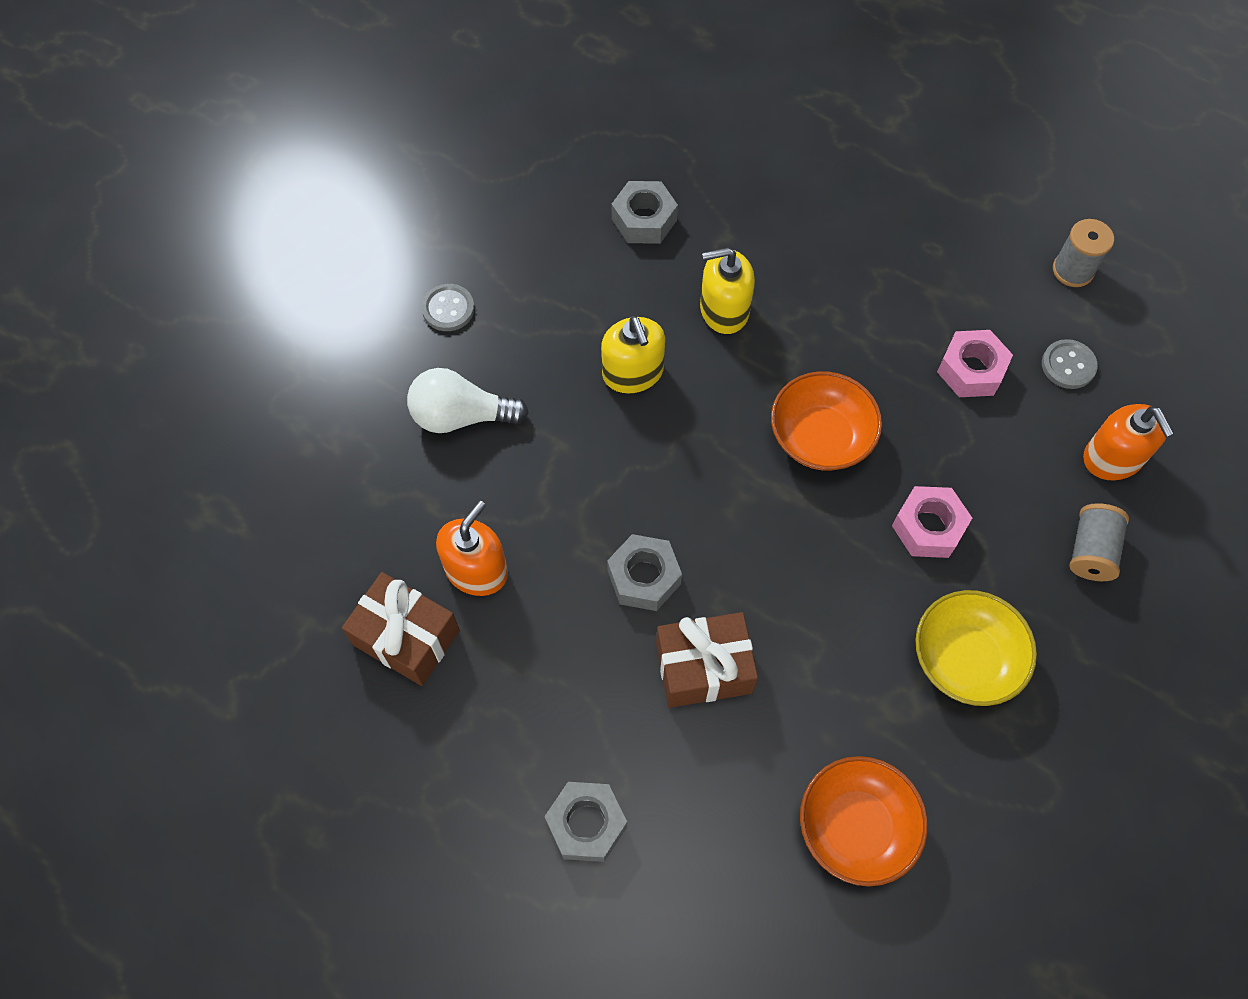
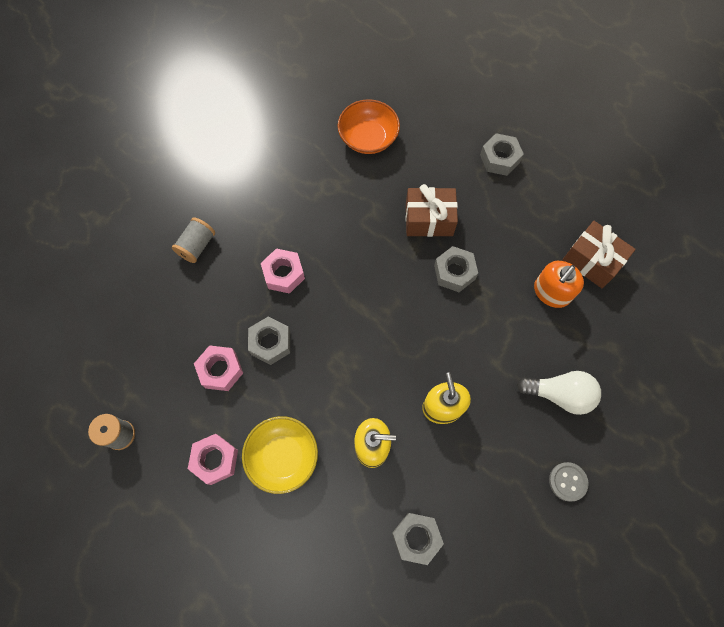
camera: 170 degrees left, 5 degrees up
(820, 437) = (331, 340): orange bowl -> none
(911, 419) = (270, 343): none -> grey nut
(932, 262) = (215, 460): none -> pink nut
(965, 658) = (288, 202): yellow bowl -> yellow bowl (283, 456)
(1068, 365) = (157, 362): grey button -> none
(1112, 458) = (159, 297): orange soap dispenser -> none

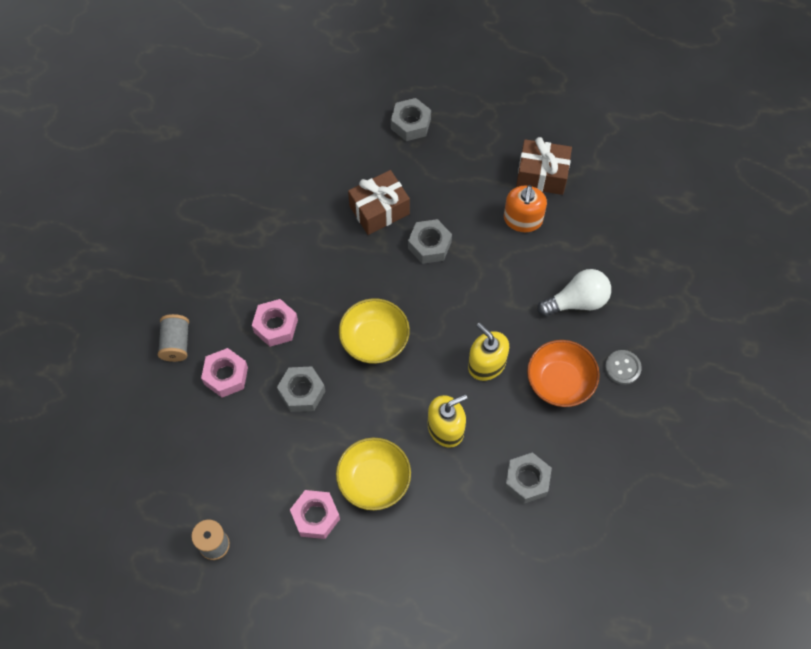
camera: 30 degrees left, 5 degrees down
(220, 370) = (271, 440): pink nut -> pink nut (226, 376)
(358, 330) = (374, 340): none -> yellow bowl
(368, 138) = (278, 163): orange bowl -> orange bowl (560, 381)

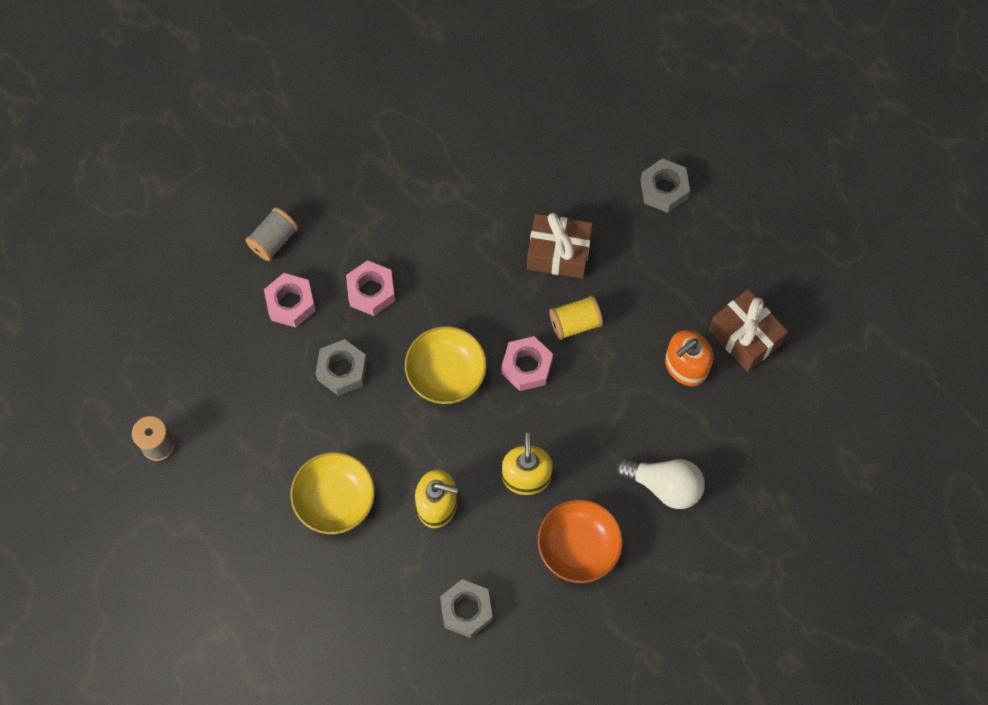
camera: 40 degrees right, 5 degrees up
(315, 516) = (259, 490): pink nut -> pink nut (526, 366)
(429, 245) = (575, 323): grey nut -> yellow spool
(622, 368) = (649, 581): grey button -> none

